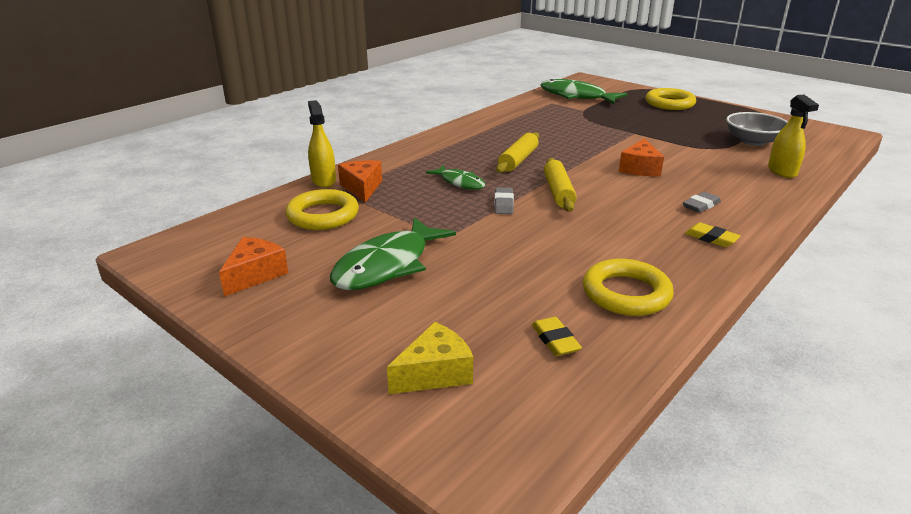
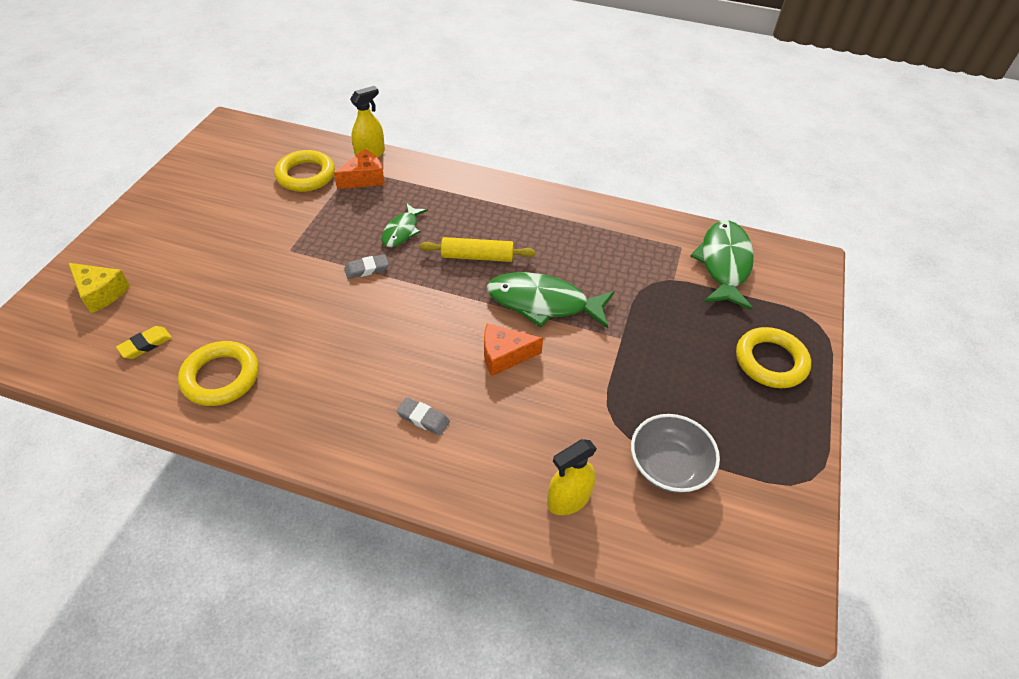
camera: 65 degrees right, 20 degrees up
(255, 275) = (207, 177): orange cheese -> none
(387, 265) = (235, 232): green fish -> green fish (543, 303)
(558, 192) = (409, 300): yellow rolling pin -> none
(711, 238) = (344, 431): yellow eraser -> none

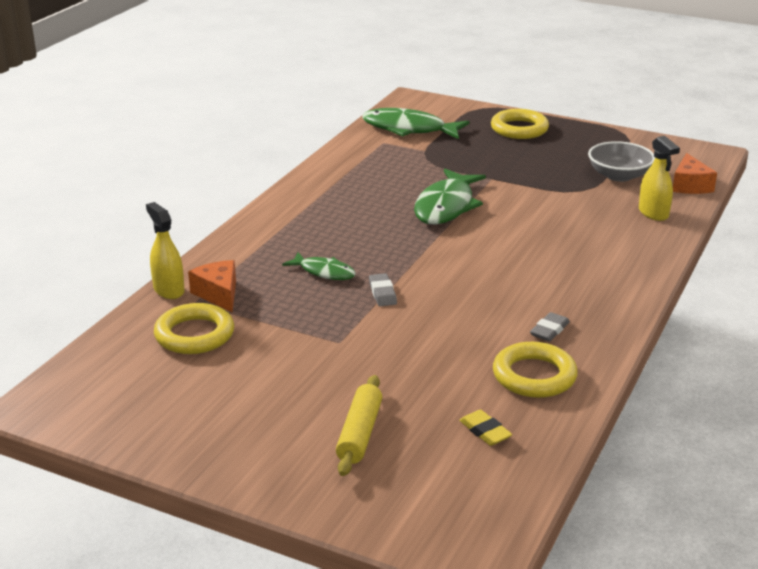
camera: 80 degrees left, 20 degrees down
(101, 293) = (391, 479): yellow cheese -> none
(423, 418) = (581, 267): grey eraser -> grey eraser (549, 330)
(477, 256) = (376, 233): yellow rolling pin -> yellow rolling pin (359, 433)
(504, 355) = (509, 228): orange cheese -> orange cheese (690, 185)

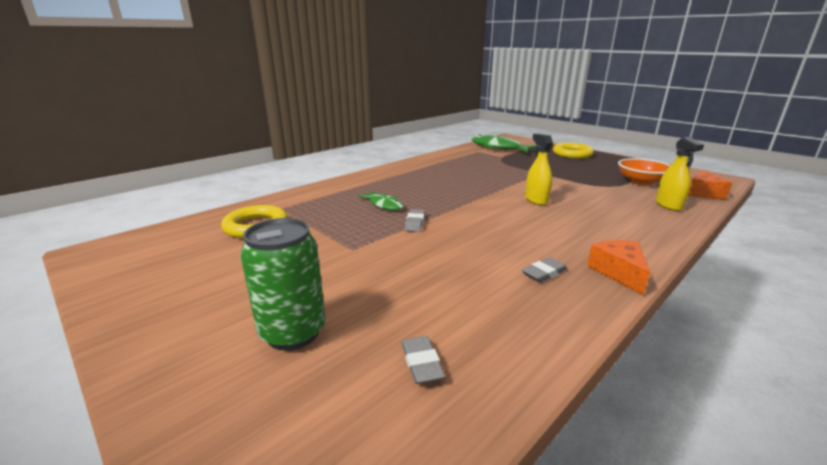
camera: 20 degrees right, 5 degrees down
(168, 290) = (273, 200): yellow spray bottle -> yellow spray bottle (536, 200)
(218, 294) = (301, 206): orange cheese -> orange cheese (618, 273)
(359, 433) = (293, 332): yellow rolling pin -> green can
(446, 206) = (499, 182): green fish -> none
(485, 431) = (421, 363): yellow eraser -> grey eraser
(534, 376) = (509, 313): yellow ring -> none
(619, 176) = (641, 182): grey bowl -> orange bowl

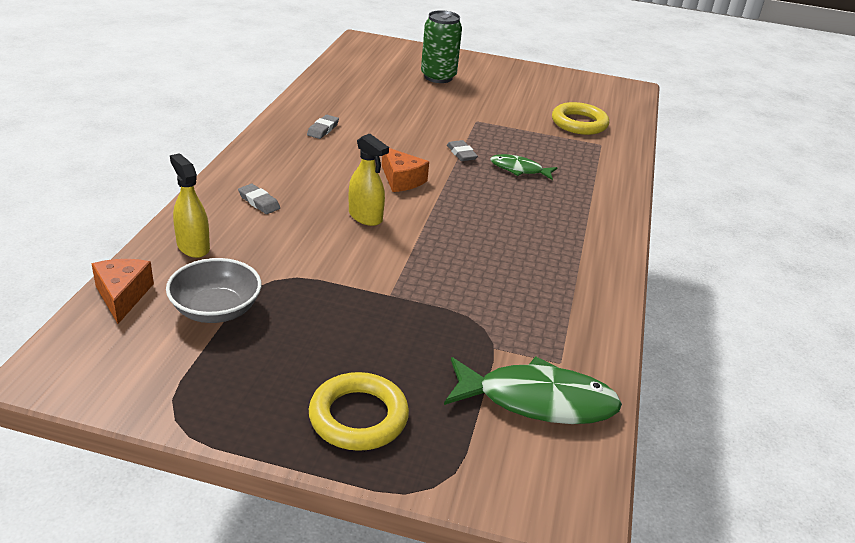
camera: 145 degrees right, 10 degrees up
(421, 363) = (365, 78): grey eraser -> grey eraser (259, 202)
(618, 273) = (267, 140): orange cheese -> orange cheese (401, 180)
(641, 182) = (216, 310): orange bowl -> grey bowl

